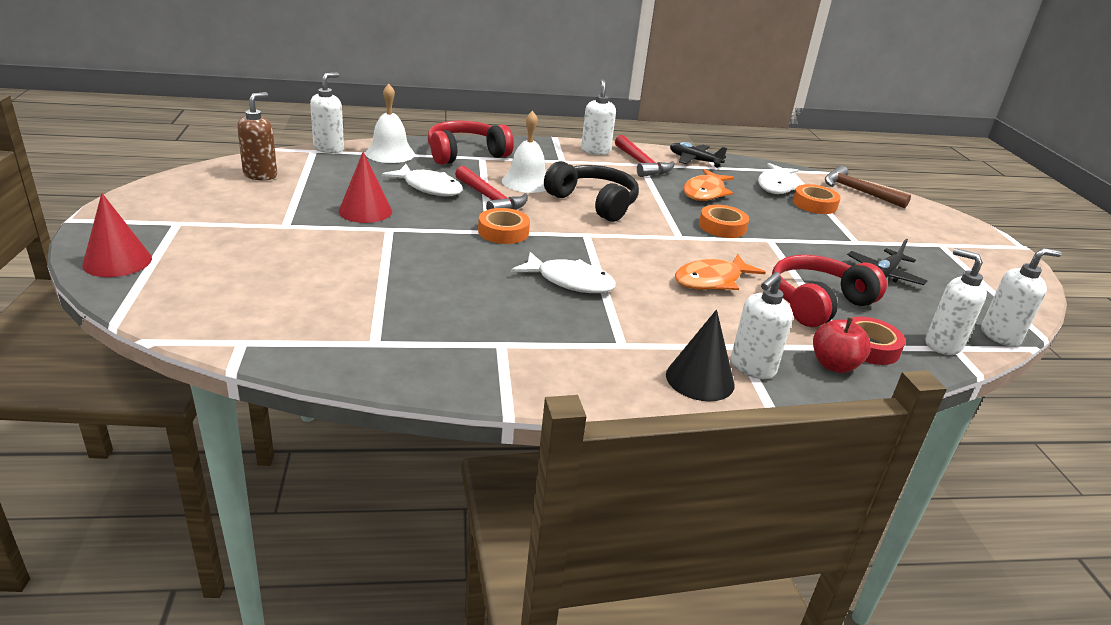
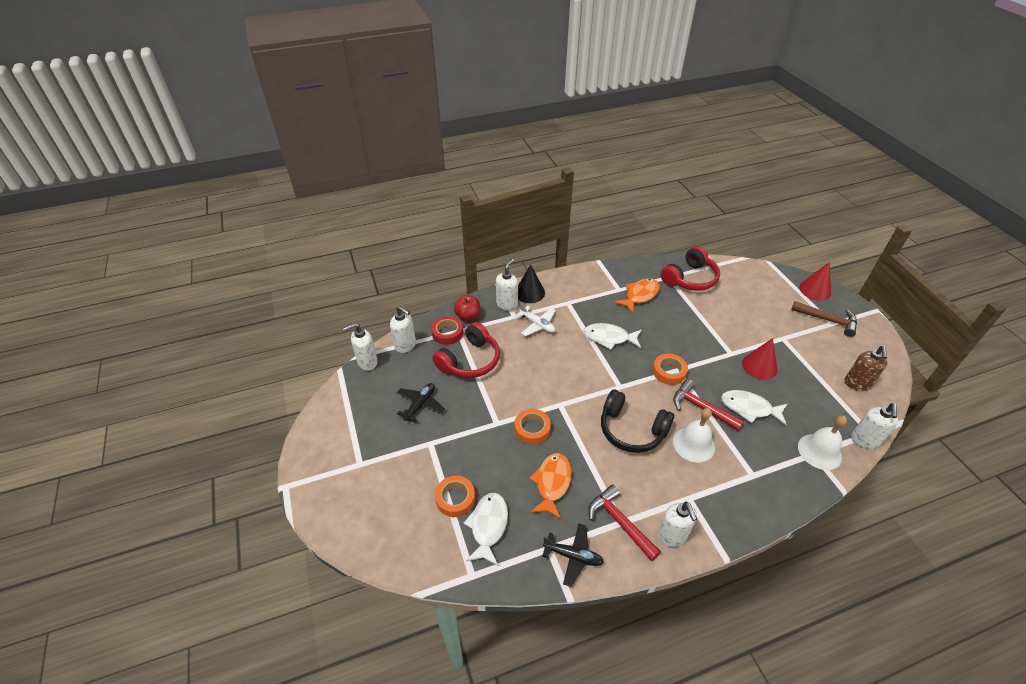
camera: 170 degrees right, 15 degrees up
(465, 154) = (768, 475): red headphones -> red headphones (690, 278)
(694, 324) = (537, 324): none -> white plane
(712, 280) = (532, 363): orange fish -> orange fish (640, 295)
(857, 191) = (407, 547): brown hammer -> brown hammer (828, 320)

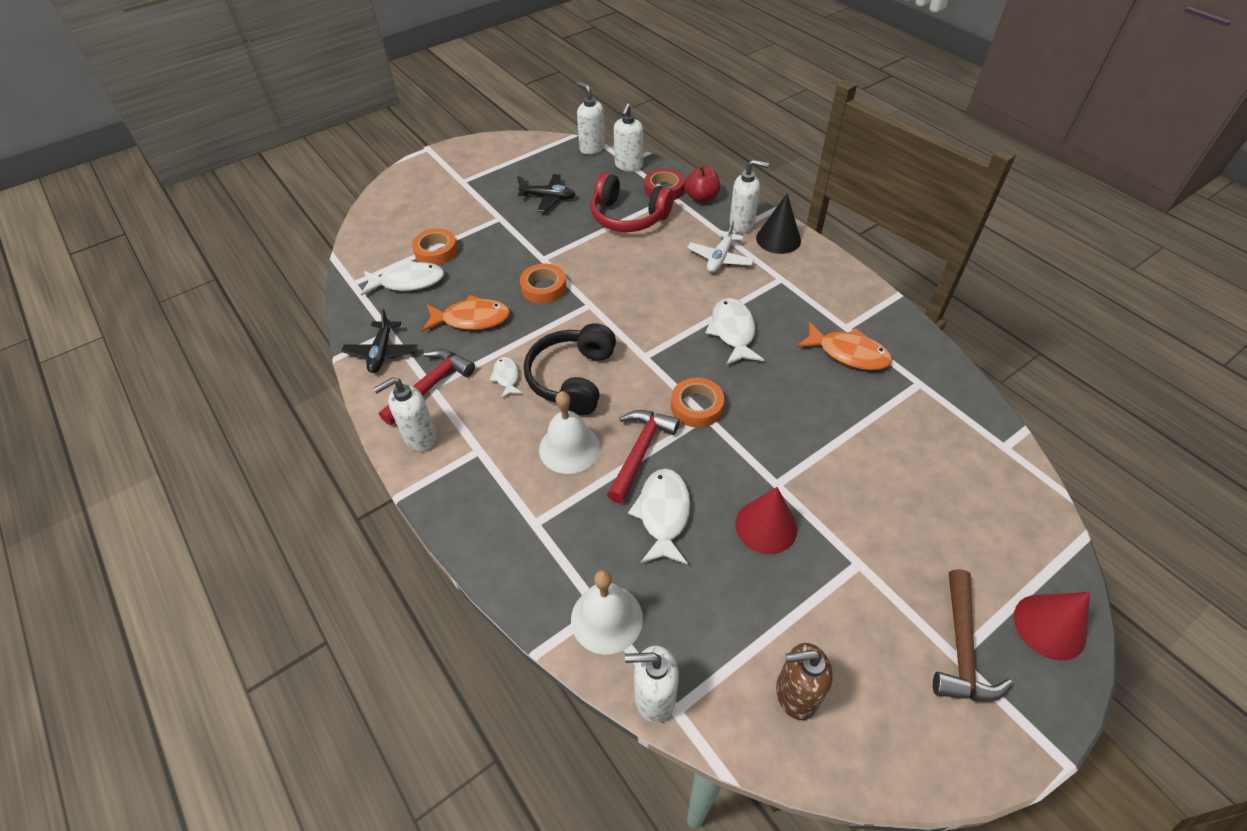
camera: 75 degrees right, 5 degrees up
(622, 469) = (506, 377): none -> white fish
(690, 278) = (936, 413): red headphones -> none

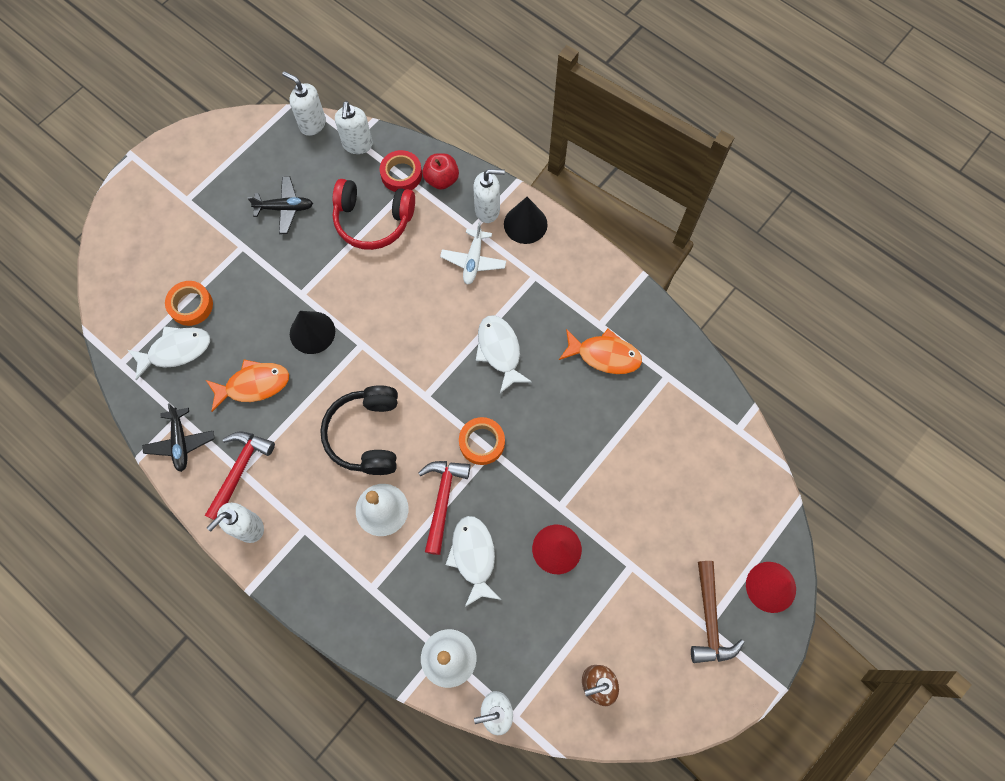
camera: 15 degrees left, 20 degrees up
(506, 377) = (306, 446): white fish -> none
(543, 288) = (312, 332): orange tape -> black cone

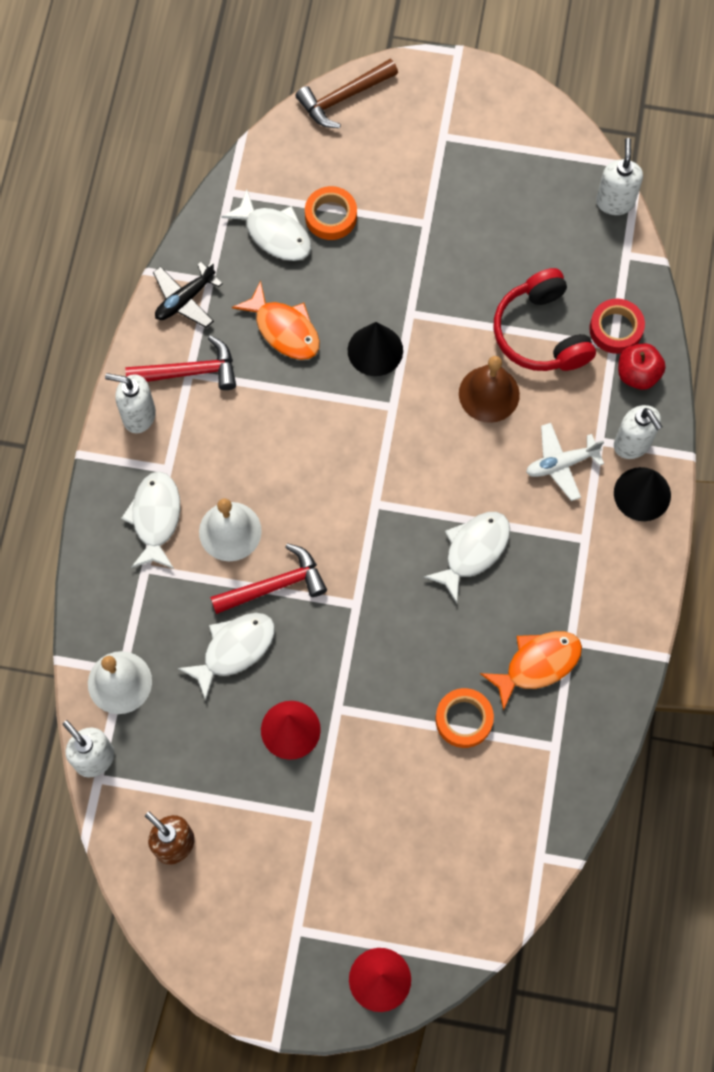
camera: 60 degrees right, 0 degrees up
(285, 208) = (496, 237): black plane -> none
(337, 559) = (155, 518): none -> white fish
(357, 145) = (621, 263): white soap dispenser -> none
(366, 435) = (298, 470): black headphones -> none
(394, 277) = (489, 394): none -> brown bell
(482, 442) = (359, 590): orange tape -> orange tape (463, 719)
(604, 355) = (537, 664): orange fish -> orange fish turned 105 degrees counterclockwise
(709, 620) = (306, 930): brown hammer -> brown hammer (343, 98)

